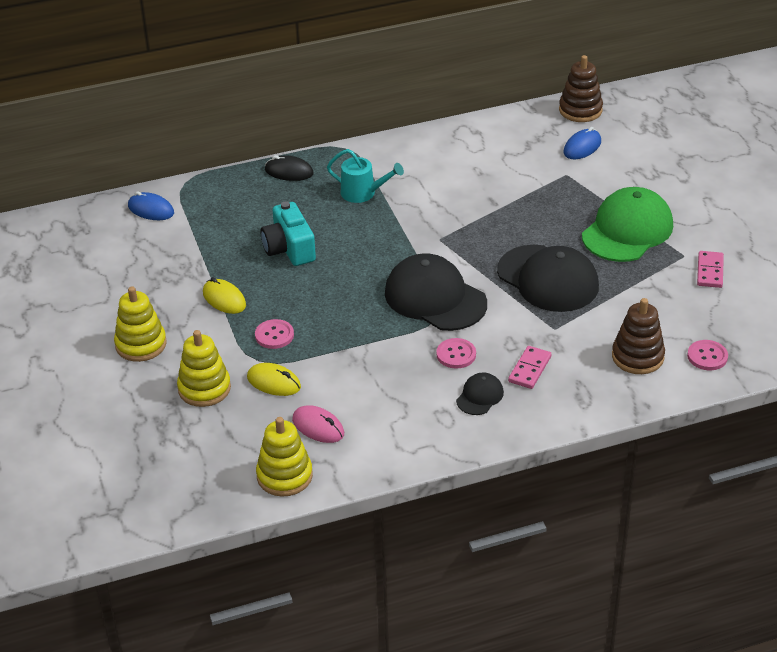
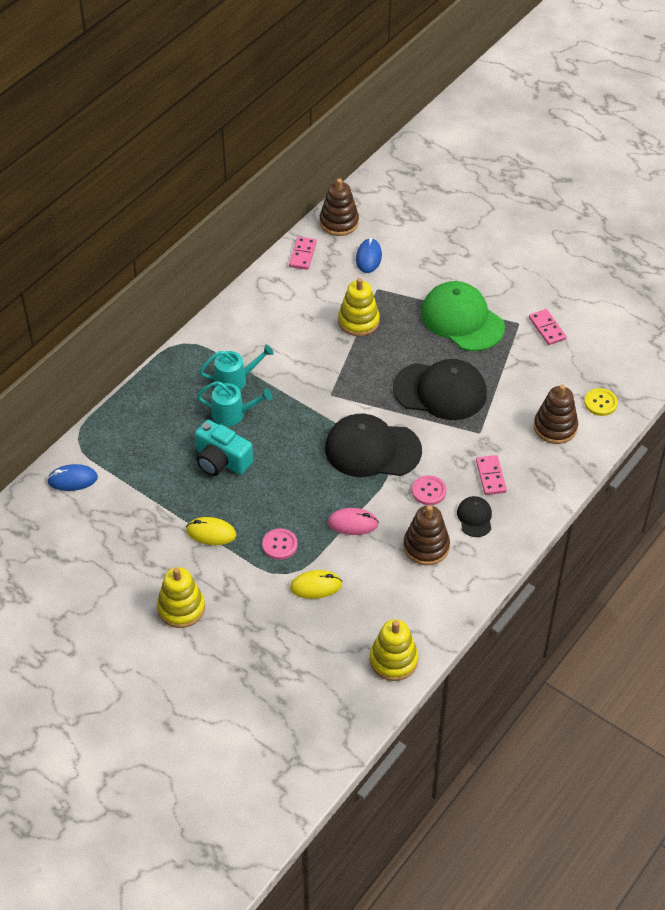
camera: 35 degrees left, 10 degrees up
(204, 388) = (267, 620): yellow stacking toy -> yellow stacking toy (358, 321)
(289, 172) = (157, 388): black mouse -> none
(318, 427) = (382, 606): pink mouse -> pink mouse (353, 523)
(335, 218) = (233, 414): none -> turquoise watering can
(408, 398) = (426, 546): none -> brown stacking toy
(520, 122) = (302, 255): none -> pink domino
(627, 230) = (462, 320): green cap -> green cap turned 45 degrees counterclockwise
(707, 356) = (600, 403): pink button -> yellow button

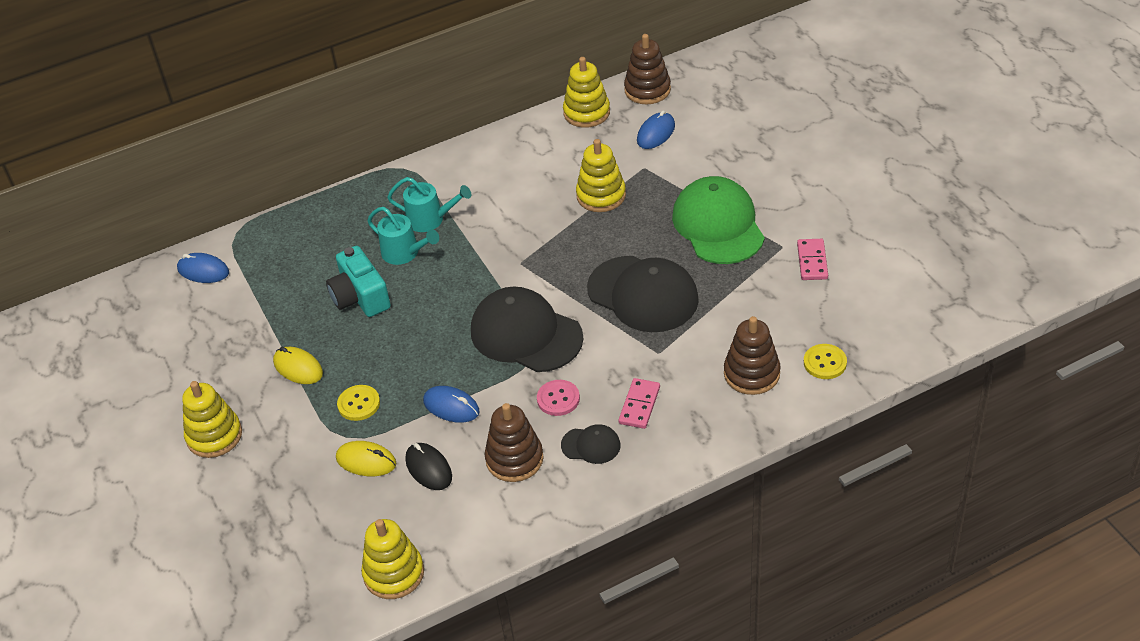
camera: 30 degrees right, 5 degrees down
(279, 545) = (359, 404): pink button -> yellow button
(302, 255) = (586, 113): pink domino -> yellow stacking toy
(353, 523) = (451, 406): pink mouse -> blue mouse
(367, 575) = (428, 468): none -> black mouse
(475, 517) = (591, 445): black cap -> black cap turned 75 degrees clockwise

